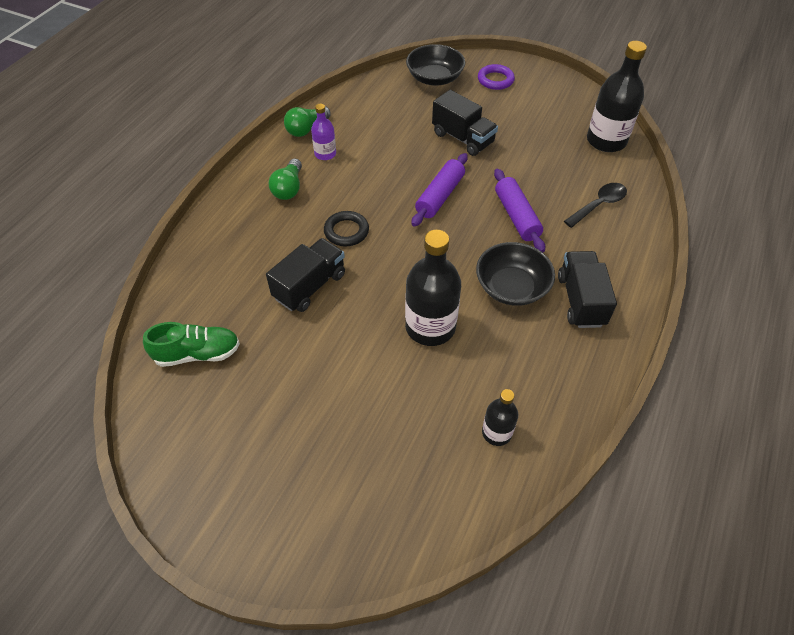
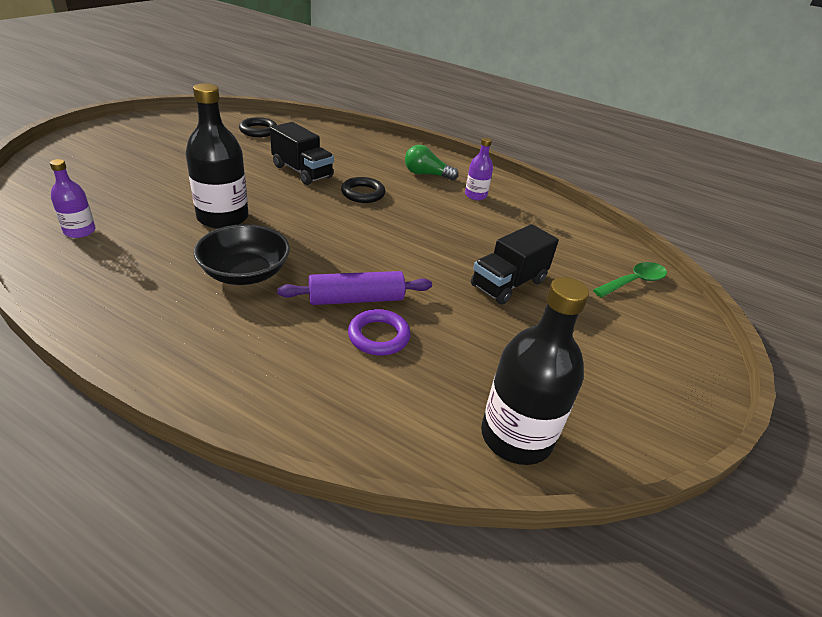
camera: 90 degrees right, 15 degrees down
(197, 354) = (258, 131): green shoe -> black ring
(306, 129) = (514, 190): green light bulb -> none
(434, 78) = (634, 282): black bowl -> green spoon
(440, 196) = (402, 250): purple rolling pin -> none
(495, 80) = (652, 337): purple ring -> purple ring (378, 336)
(496, 433) = (79, 231): black bottle -> purple bottle
(580, 300) = (195, 320): black truck -> none
(599, 205) = (360, 383): black spoon -> none

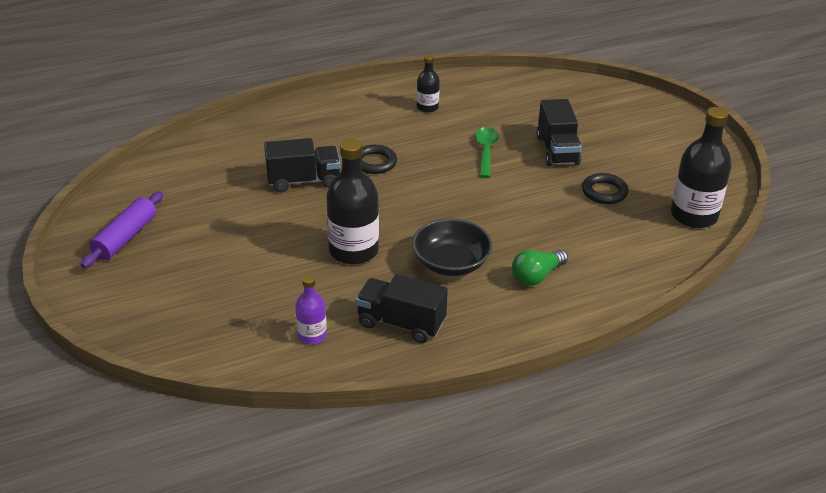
camera: 50 degrees left, 0 degrees up
(124, 271) = (401, 323): none -> black truck
(258, 131) = (184, 177): black ring -> black ring (604, 192)
(356, 299) = (525, 223): purple rolling pin -> purple rolling pin (125, 238)
(378, 336) = (572, 229): purple ring -> none
(426, 174) = (369, 116): green light bulb -> green light bulb (536, 276)
(475, 195) = (427, 107): purple bottle -> black bottle
(634, 282) = (595, 98): green spoon -> green spoon (485, 151)

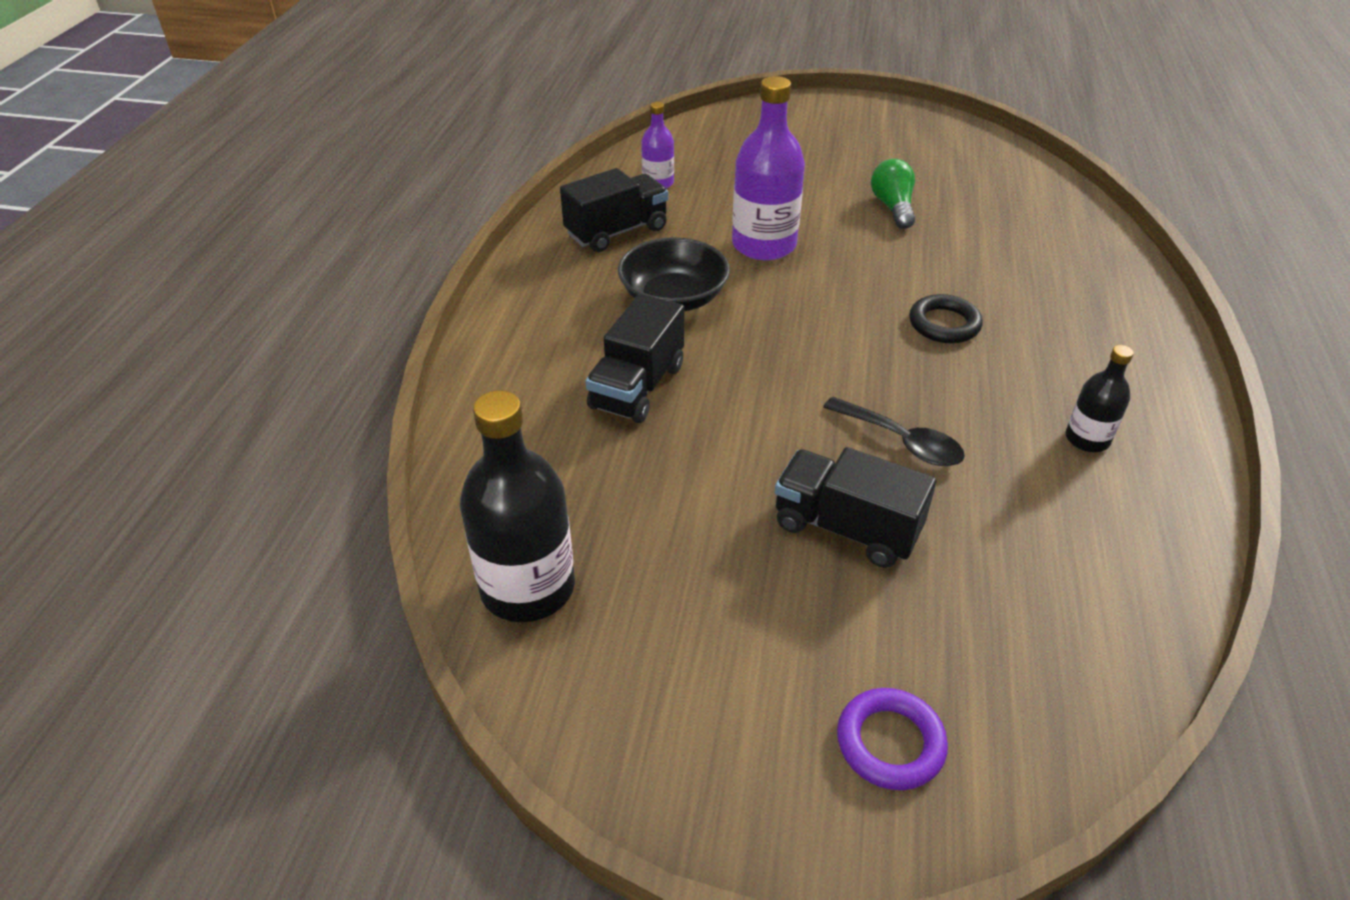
camera: 125 degrees right, 5 degrees up
(125, 238) = (909, 135): purple rolling pin -> none
(303, 181) = (939, 258): black truck -> black truck (637, 387)
(353, 251) = (764, 245): black bottle -> purple bottle
(485, 151) = (901, 441): green spoon -> black spoon
(536, 276) = (582, 349): green light bulb -> green light bulb (893, 207)
(604, 192) = (685, 515): black ring -> none
(639, 115) = (890, 743): none -> purple ring

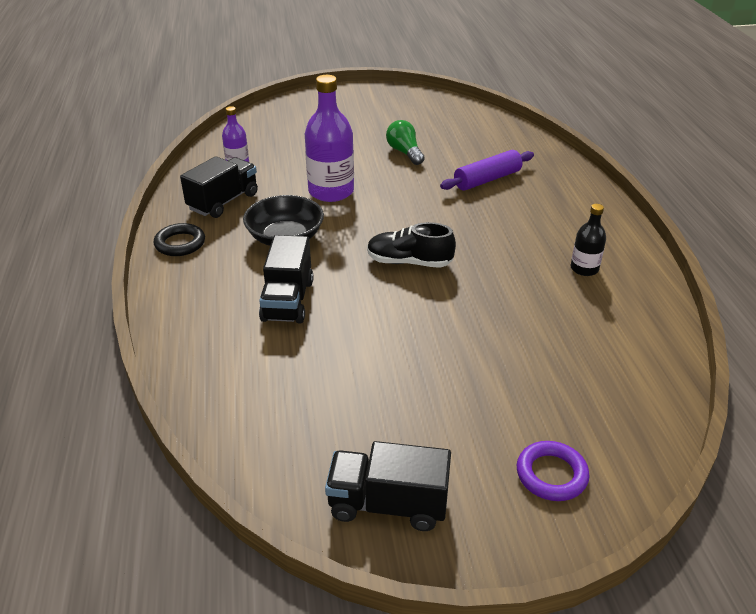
camera: 20 degrees left, 5 degrees down
(527, 587) = (274, 448): black bottle -> none
(826, 370) = (409, 262): none -> black shoe
(846, 528) = (466, 356): black truck -> black truck (388, 504)
(901, 441) = (476, 295): black spoon -> none
(944, 324) = (470, 218): black ring -> black ring (180, 243)
(997, 270) = (487, 180): none -> purple rolling pin

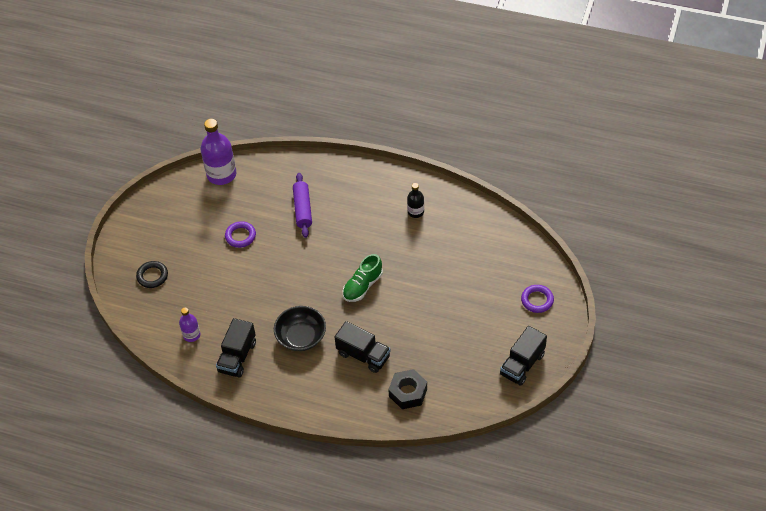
camera: 60 degrees left, 15 degrees up
(180, 243) = (273, 393): black ring -> black ring (152, 276)
(223, 202) = (237, 357): black truck -> black truck turned 135 degrees counterclockwise
(242, 369) = (408, 392): none -> black nut
(331, 191) = (263, 295): purple bottle -> purple bottle (221, 174)
(405, 152) = (240, 236): green light bulb -> purple ring
(409, 262) = (362, 286): black shoe -> green shoe

